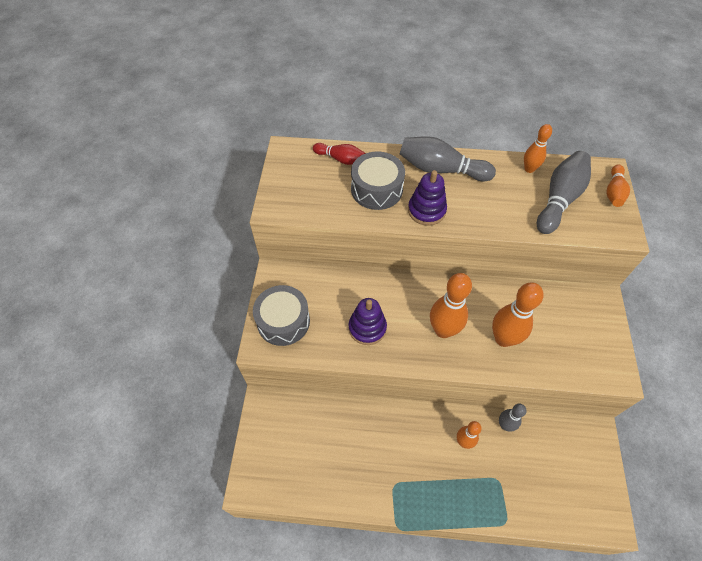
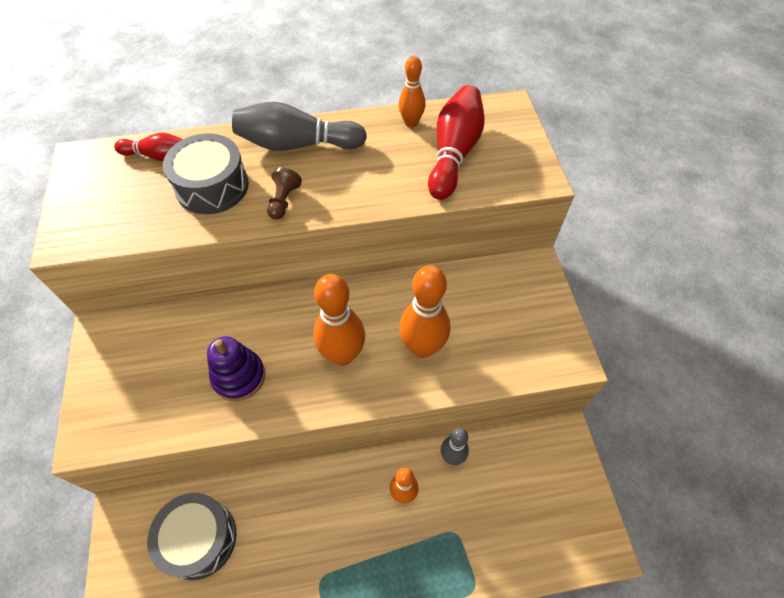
camera: 15 degrees left, 0 degrees up
(283, 321) = (117, 396): grey drum -> grey drum (199, 539)
(426, 210) = (284, 201): purple stacking toy -> brown pawn
(559, 199) = (454, 153): grey bowling pin -> red bowling pin
(613, 192) = (519, 131): orange bowling pin -> none

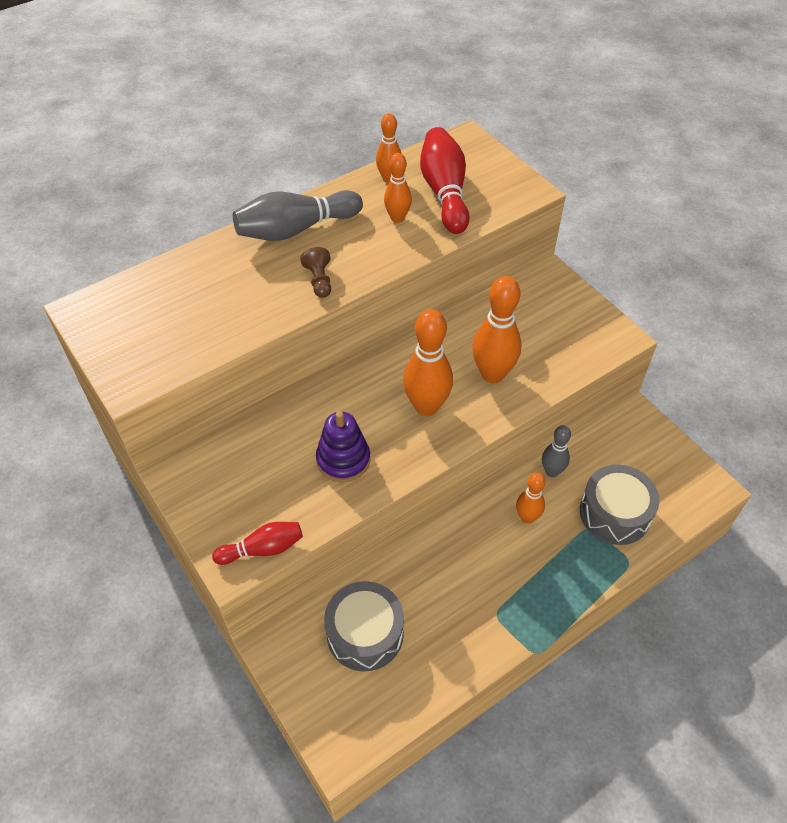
camera: 25 degrees left, 5 degrees down
(158, 156) = (165, 282): red bowling pin -> red bowling pin (263, 549)
(212, 186) = (241, 291): grey drum -> grey drum (614, 513)
(394, 164) = (397, 218): none -> orange bowling pin

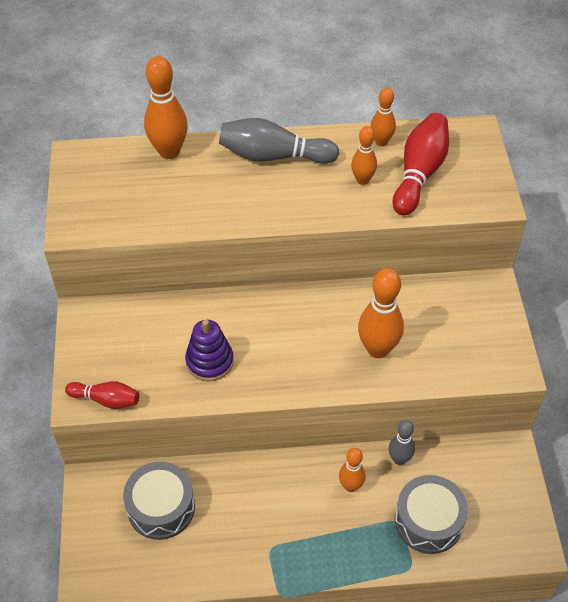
camera: 30 degrees right, 0 degrees up
(319, 281) = (261, 207): brown pawn -> none
(426, 406) = (304, 350): orange bowling pin -> orange bowling pin (169, 151)

